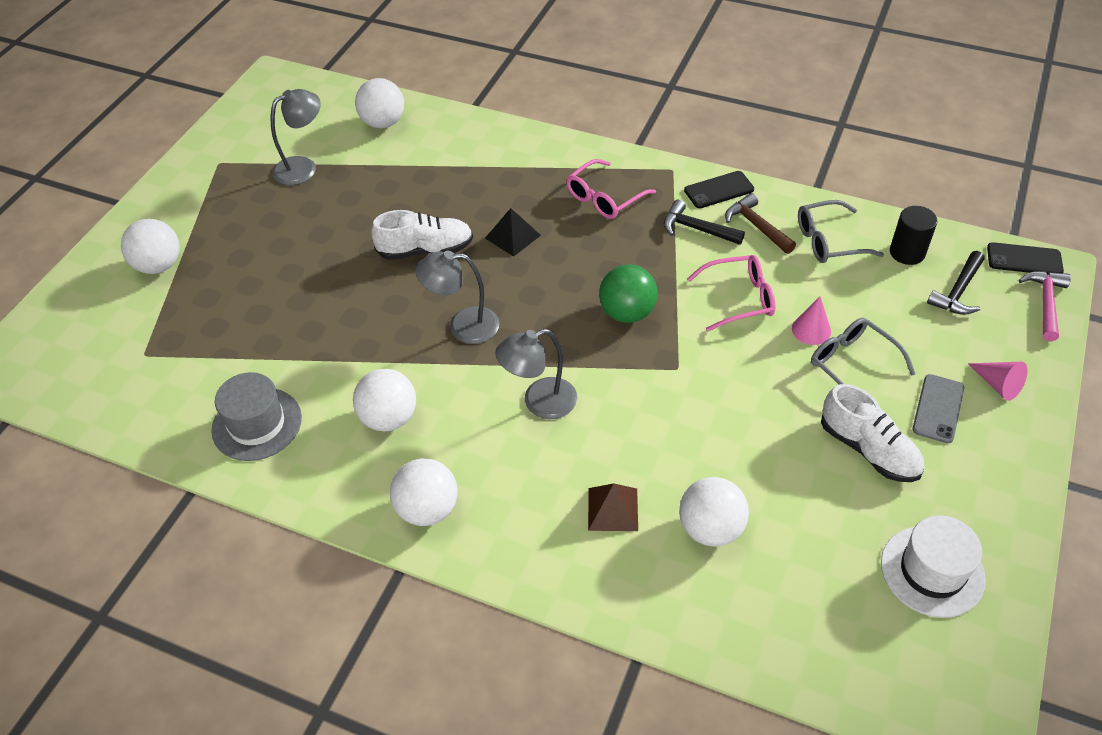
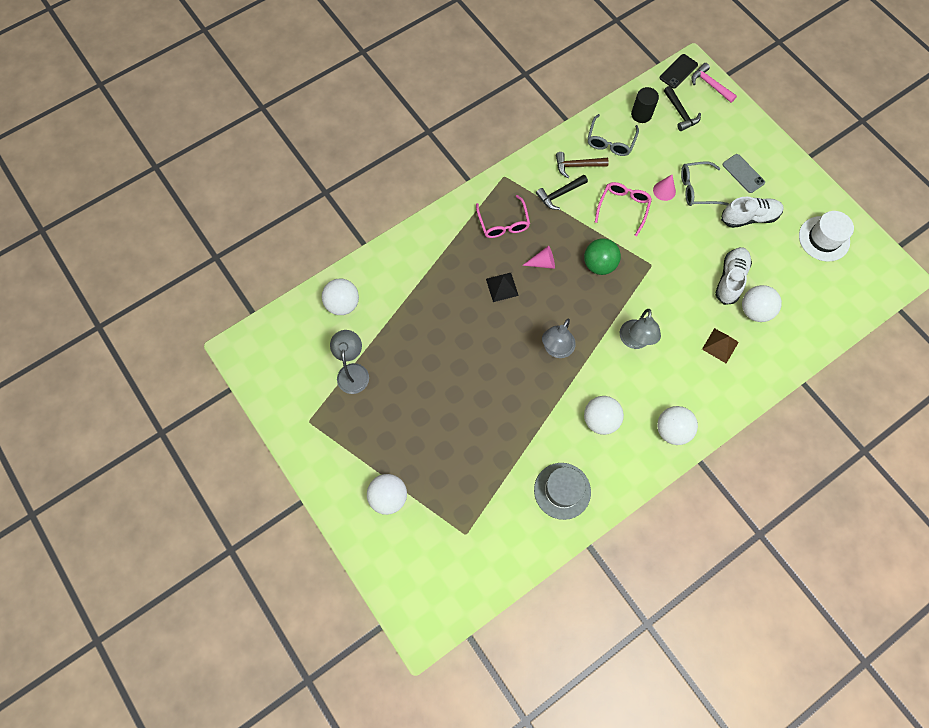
camera: 60 degrees left, 20 degrees up
(426, 250) = (481, 338): white shoe -> white shoe (730, 279)
(719, 190) = (537, 165): black phone -> none
(997, 385) = (744, 140): pink cone -> pink cone (542, 263)

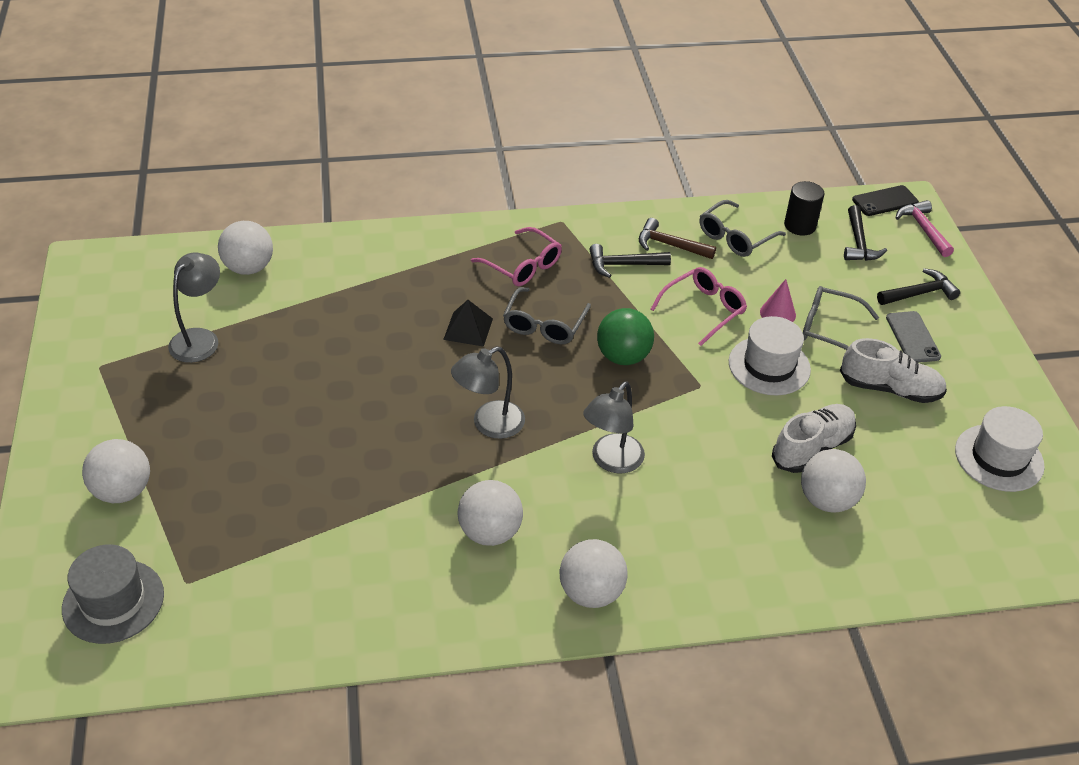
camera: 25 degrees right, 25 degrees down
(503, 223) = (523, 266): pink glasses -> pink glasses turned 60 degrees counterclockwise
(542, 263) = (544, 325): pink cone -> grey glasses
(562, 490) = (366, 594): grey hat -> grey hat (113, 601)
(679, 232) = (769, 366): none -> white hat
(720, 345) = (742, 520): brown pyramid -> none
(731, 138) = (919, 293): none -> black hammer

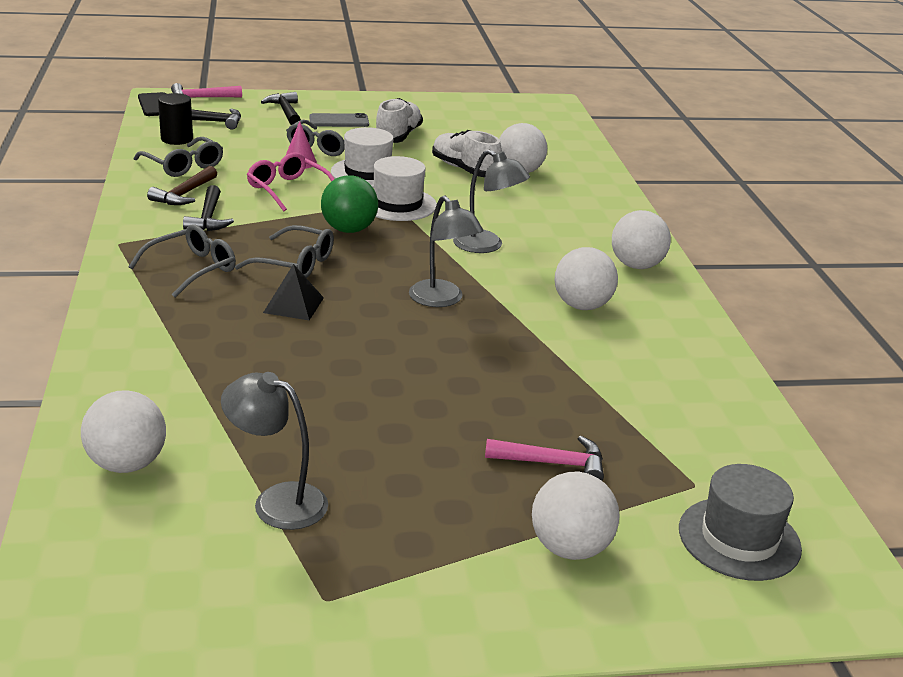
camera: 90 degrees left, 15 degrees down
(226, 489) = (553, 463): none -> pink hammer
(523, 266) = (192, 269): pink glasses -> grey glasses
(999, 458) = (470, 116): white hat -> white hat (397, 204)

